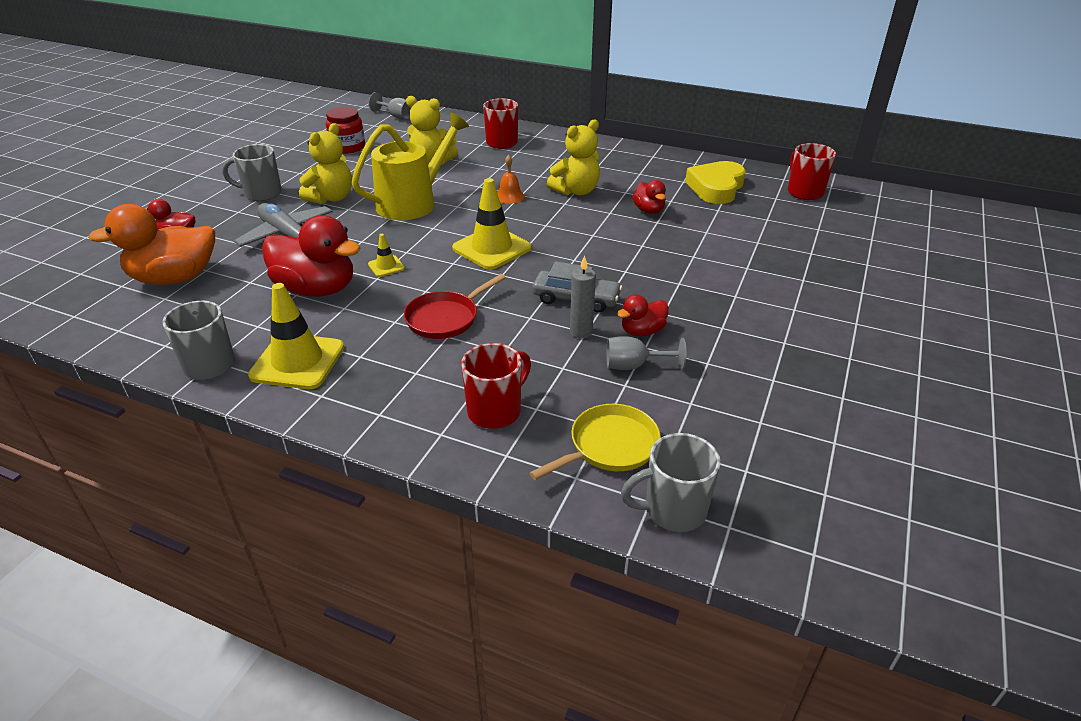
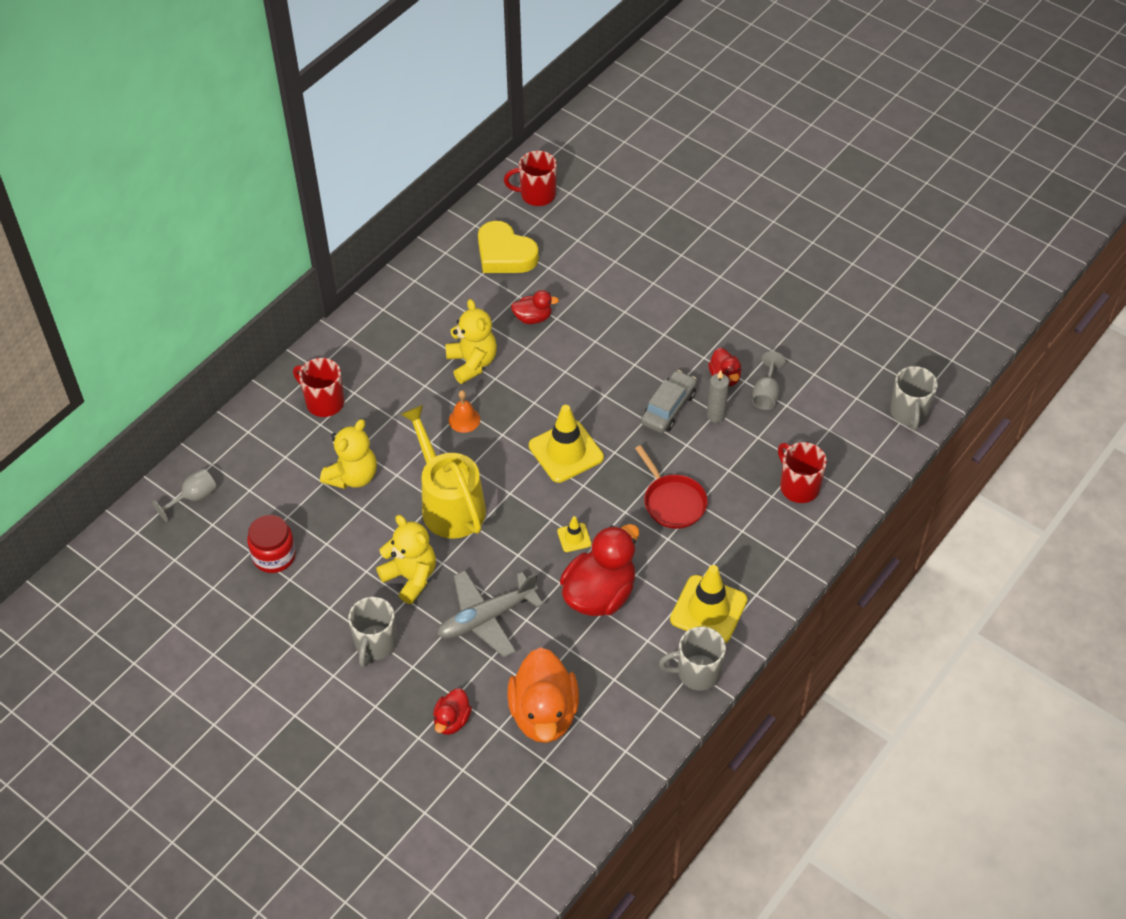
camera: 75 degrees left, 15 degrees up
(609, 446) = (848, 430): yellow pan -> none

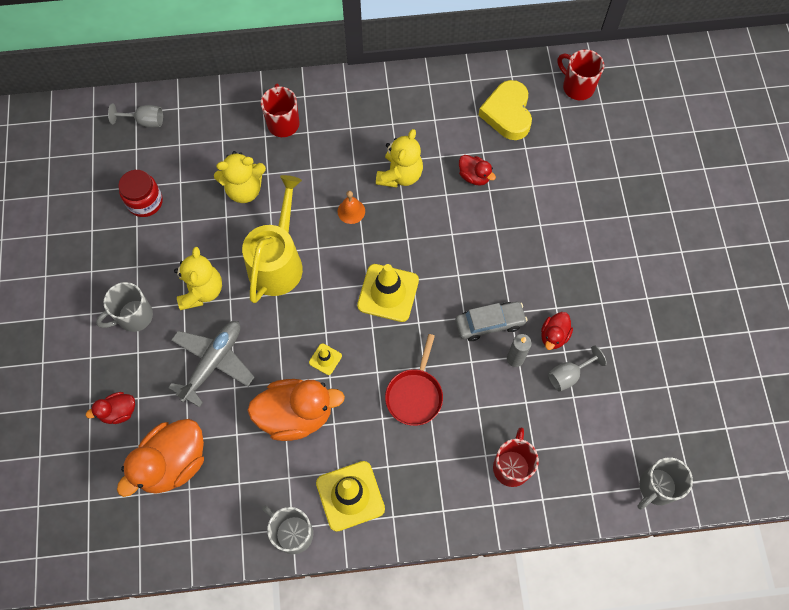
camera: 45 degrees right, 15 degrees up
(486, 618) = (213, 363): grey plane -> grey plane turned 105 degrees clockwise
(599, 594) = (296, 415): red duck -> orange duck

